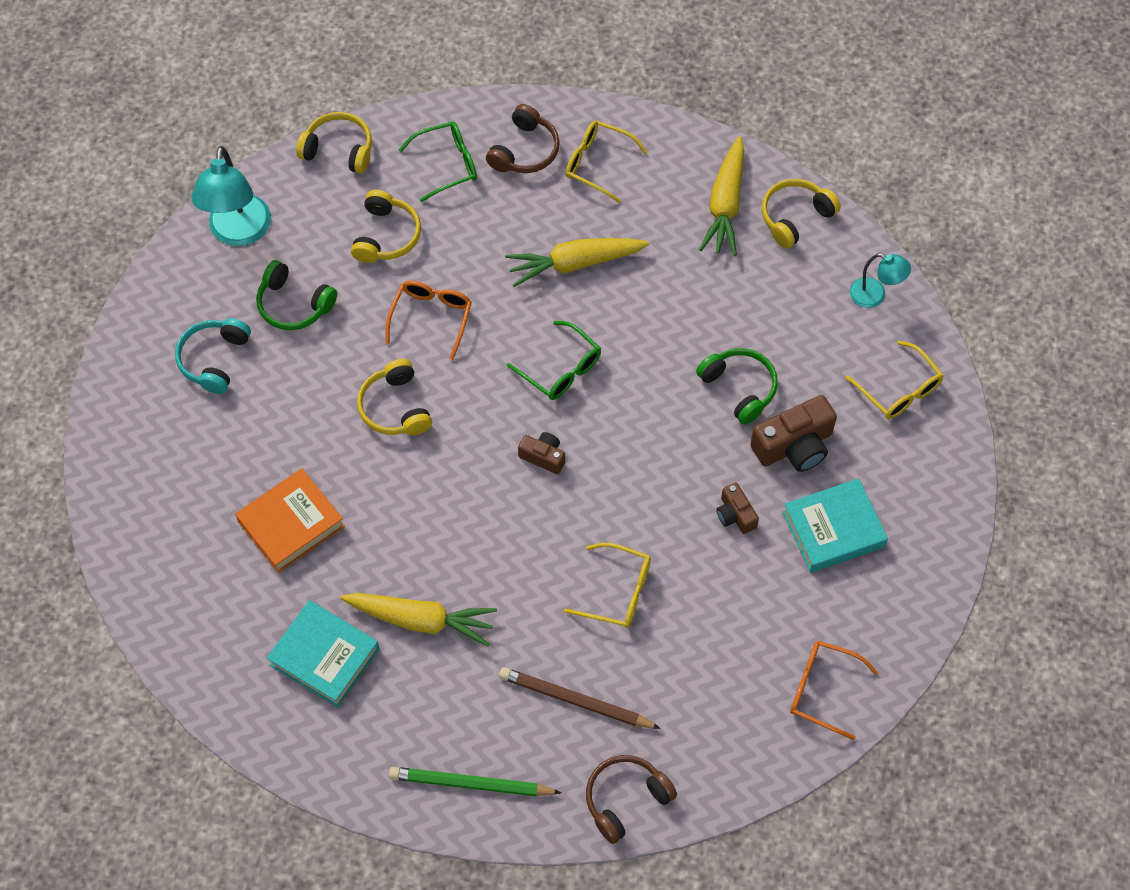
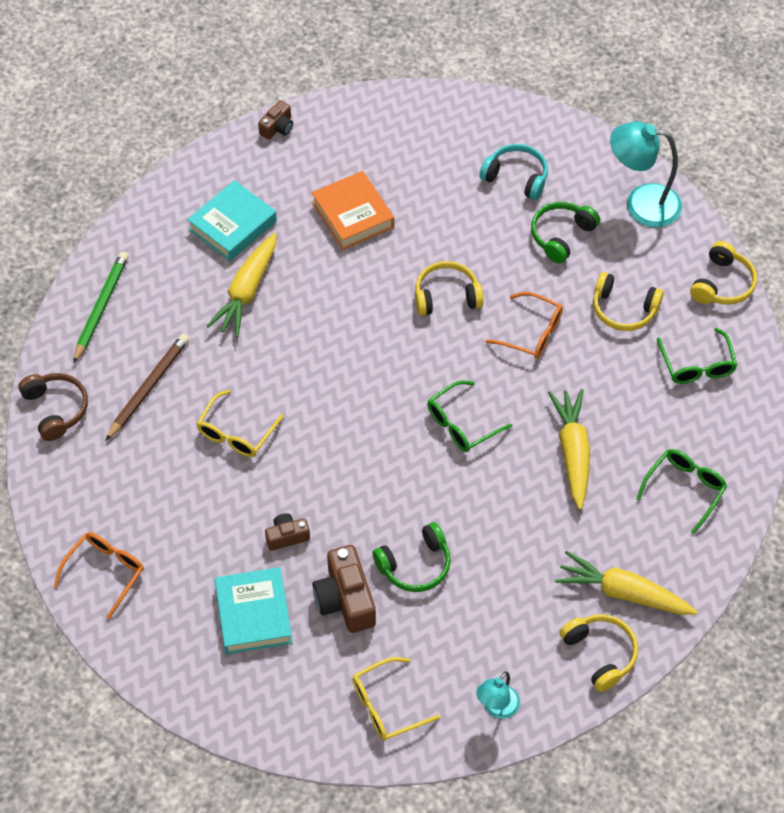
camera: 100 degrees right, 5 degrees down
(525, 151) = (706, 430): brown headphones -> none
(543, 456) = (376, 397): brown camera -> brown camera (277, 128)
(597, 164) = (685, 489): yellow glasses -> green glasses

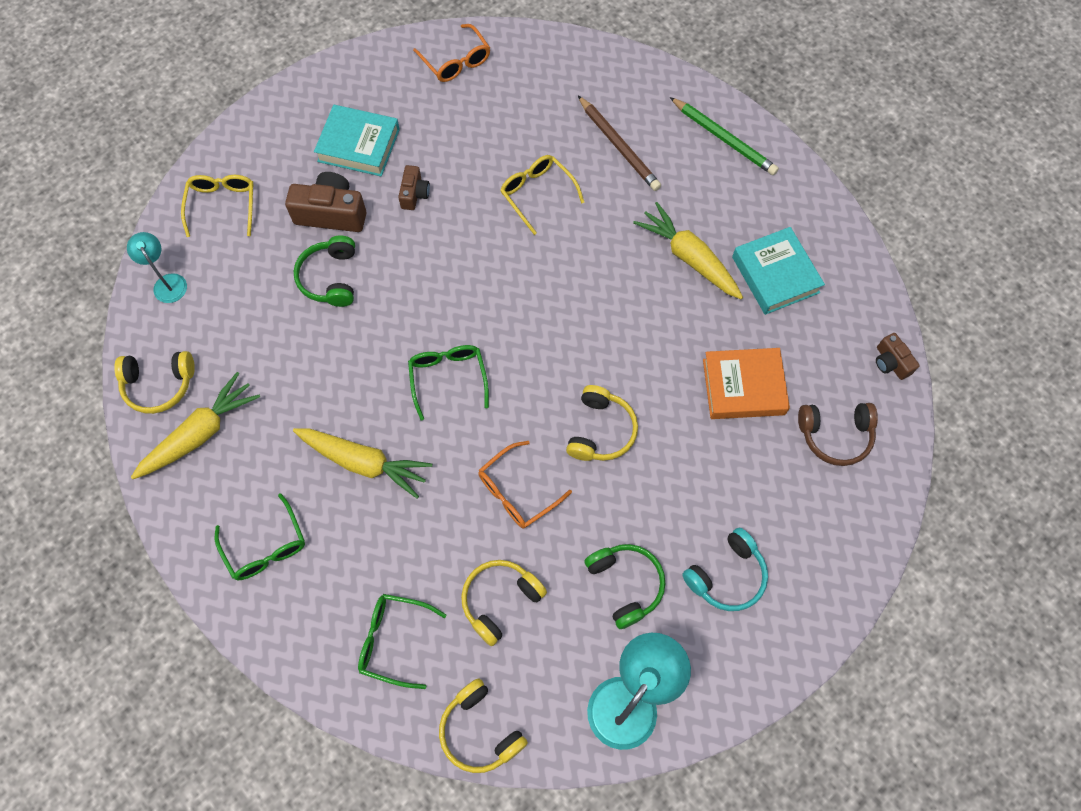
camera: 115 degrees right, 10 degrees up
(56, 409) = (630, 75): brown headphones -> brown headphones (835, 435)

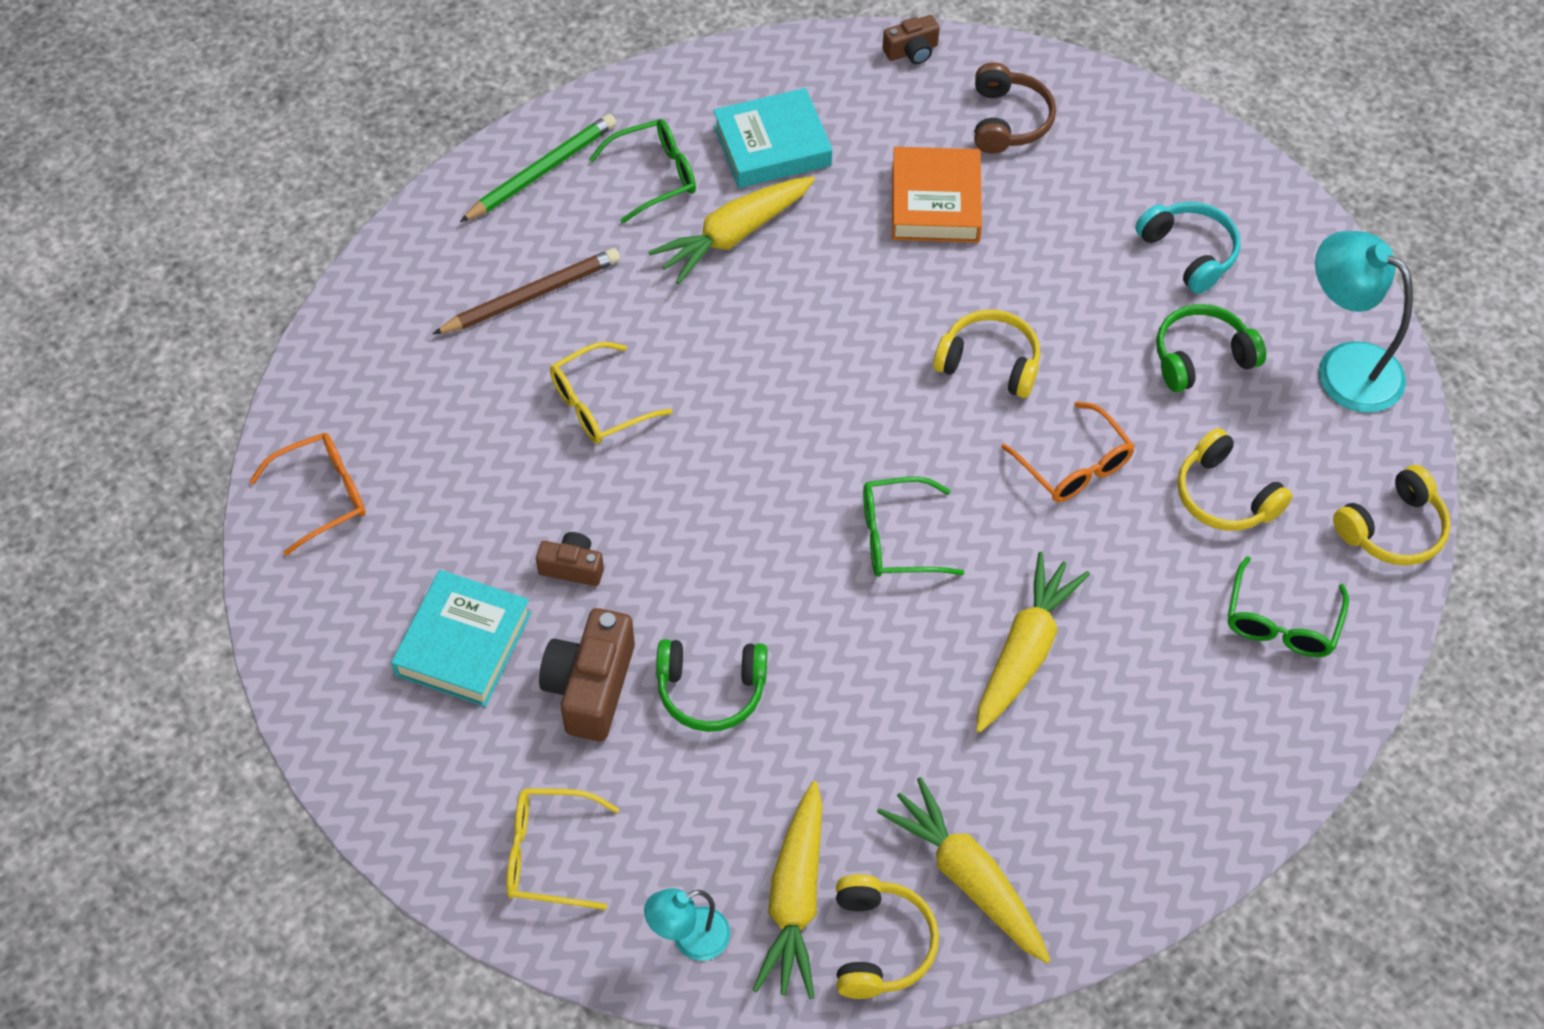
camera: 85 degrees left, 10 degrees down
(189, 336) = (795, 900): none -> yellow carrot
(266, 547) = (1151, 782): green glasses -> green glasses (655, 176)

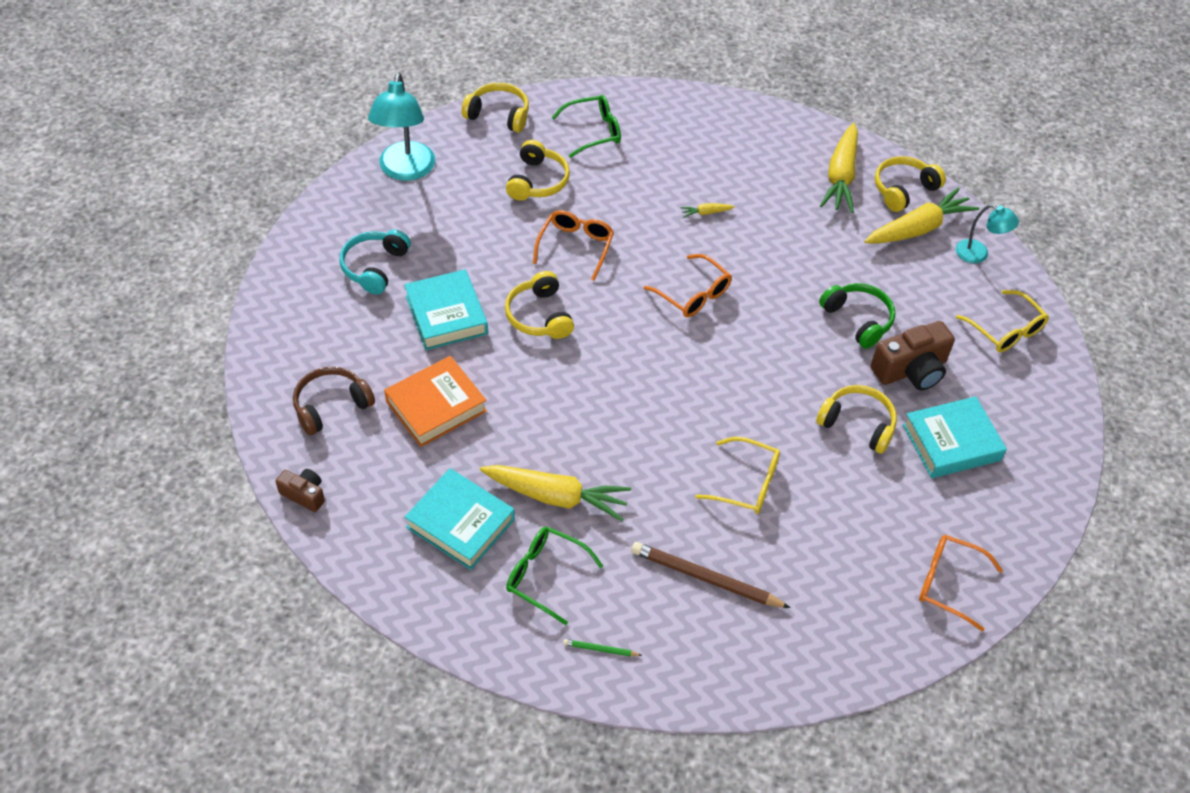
camera: 130 degrees left, 5 degrees down
(542, 171) = (600, 649): green pencil -> green pencil, size x0.46
(572, 567) = (857, 424): brown camera -> yellow headphones
(897, 538) = (693, 294): green glasses -> orange glasses
(1025, 650) = (705, 213): yellow carrot -> yellow carrot, size x0.42
(1060, 278) = (446, 315): none -> turquoise book
(1201, 357) = (451, 228): green headphones -> none

